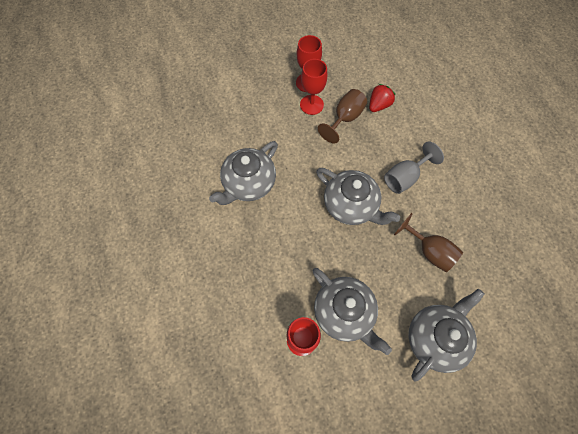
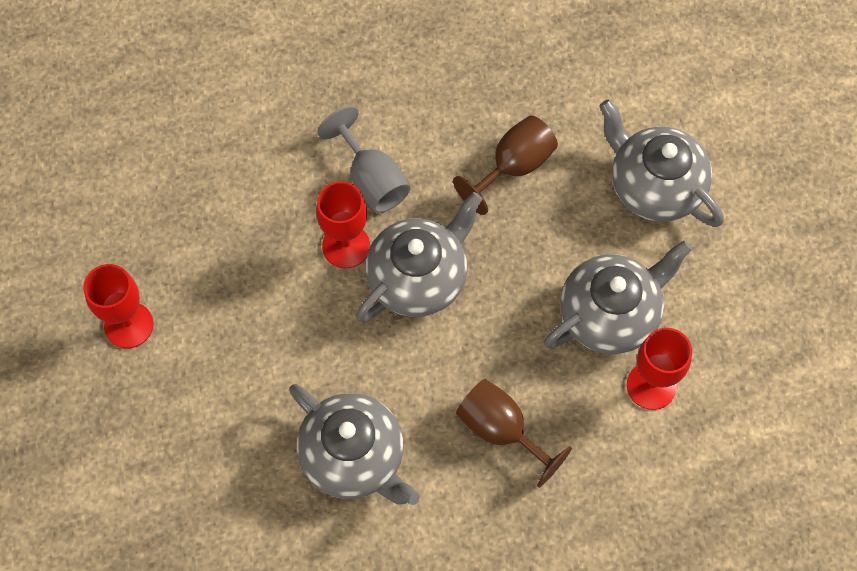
camera: 85 degrees left, 0 degrees up
(311, 105) = (186, 322): red goblet -> red goblet (346, 246)
(345, 118) = (229, 263): brown goblet -> brown goblet (501, 430)
(379, 105) = (208, 197): red strawberry -> none

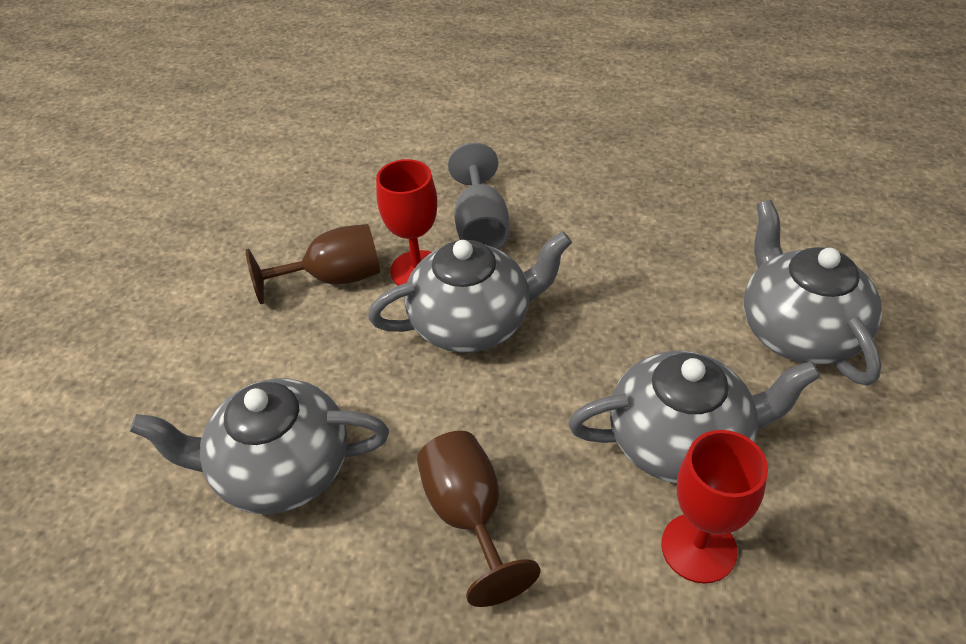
camera: 30 degrees right, 20 degrees down
(128, 325) = (169, 262): red goblet -> none
(354, 457) = (280, 469): grey teapot -> grey teapot turned 105 degrees clockwise
(513, 167) = (636, 262): brown goblet -> brown goblet (334, 278)

